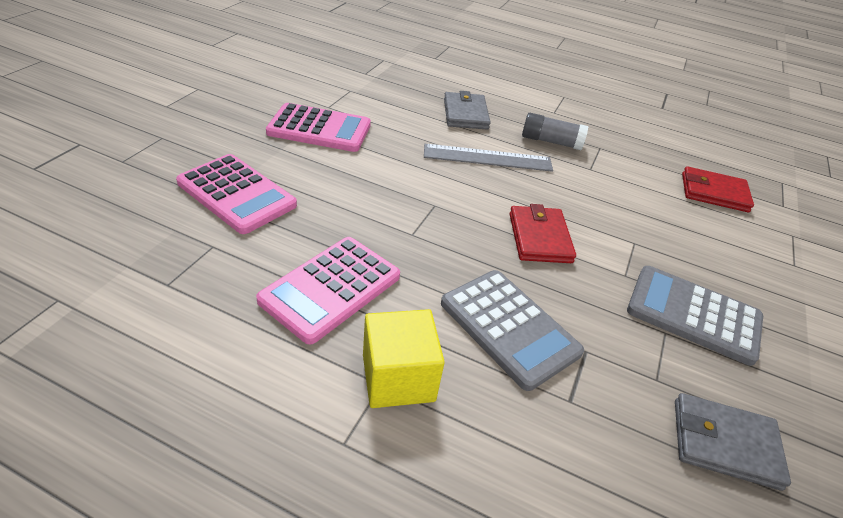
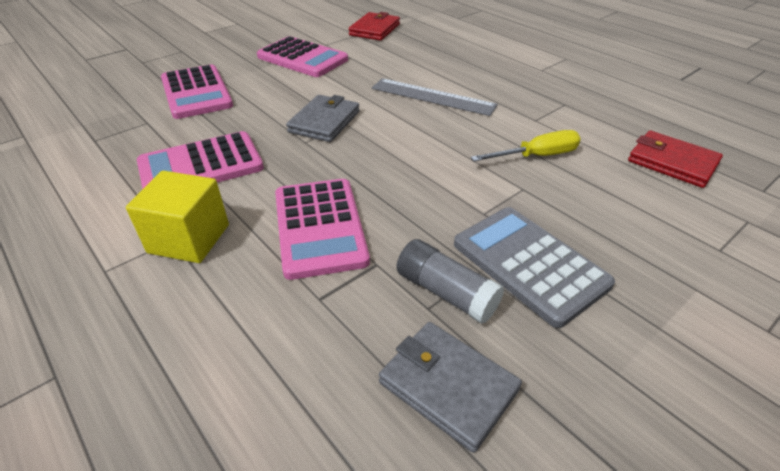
camera: 30 degrees right, 0 degrees up
(465, 114) = (445, 61): grey wallet -> grey wallet (324, 122)
(509, 328) = (320, 227): grey calculator -> pink calculator
(539, 238) = (421, 165): red wallet -> red wallet (374, 29)
(551, 141) = (513, 92): grey glue stick -> grey glue stick (446, 292)
(620, 207) = (536, 156): none -> yellow screwdriver

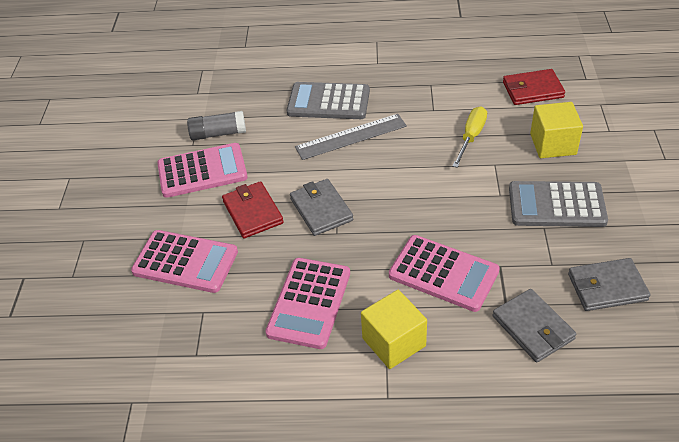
camera: 45 degrees left, 5 degrees up
(302, 341) = (533, 327): none -> grey wallet
(374, 29) = (203, 103): red wallet -> red wallet (253, 212)
(446, 292) = (547, 250): grey glue stick -> grey glue stick (218, 133)
(456, 70) = (328, 102): none -> grey calculator
(619, 214) = (553, 144): none -> yellow cube

